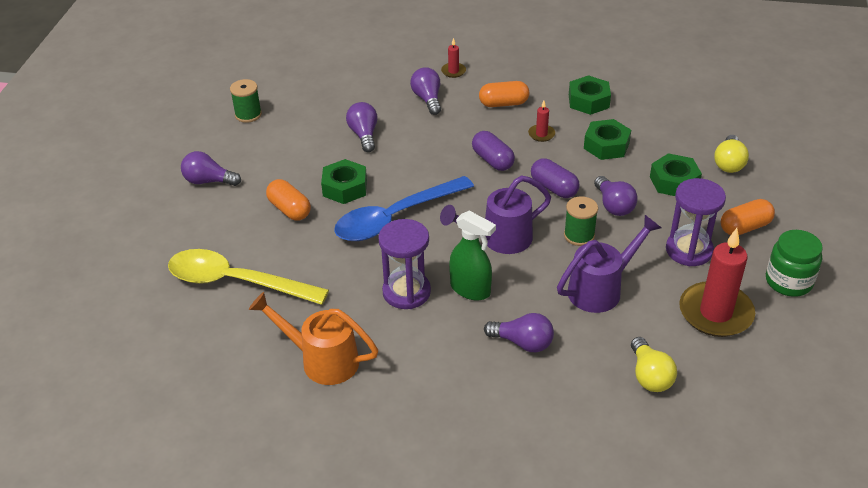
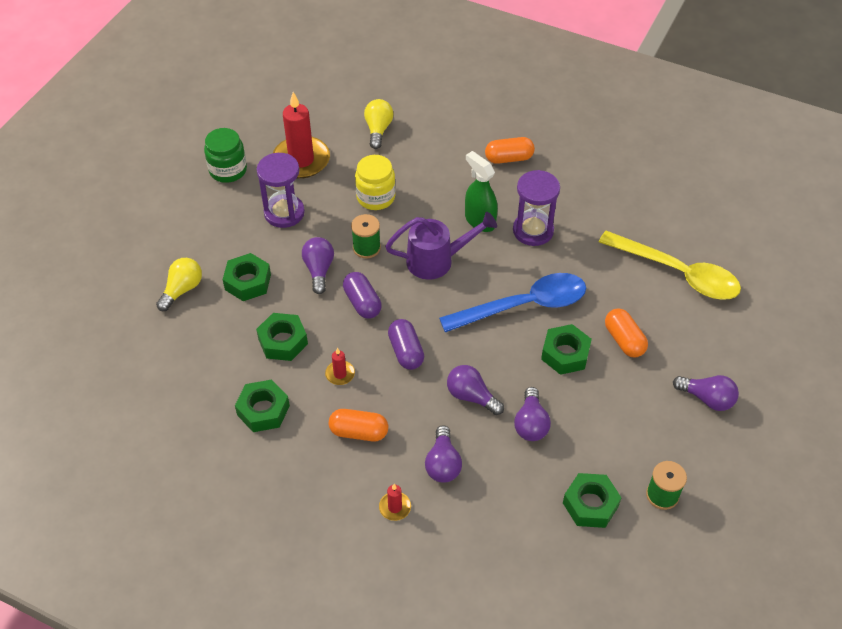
camera: 165 degrees left, 10 degrees up
(305, 99) = (590, 504): none -> green nut
(322, 360) = (611, 191): orange watering can -> none
(523, 343) = (456, 171): purple light bulb -> purple light bulb (471, 396)
(601, 289) = (376, 197): purple watering can -> yellow jar
(745, 227) = (222, 222): orange capsule -> orange capsule (509, 158)

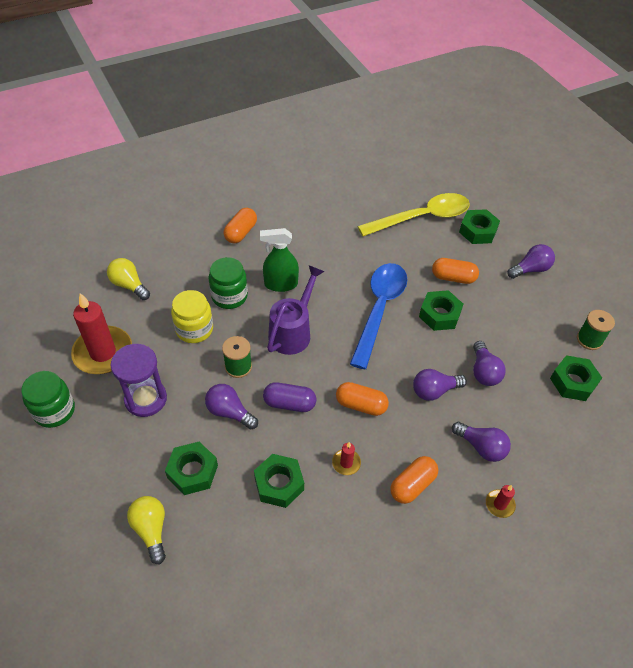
camera: 55 degrees left, 0 degrees up
(263, 410) = (338, 543): green nut -> green nut (478, 231)
(406, 351) = (361, 405): purple capsule -> orange capsule
(431, 196) = (229, 296): none -> green jar
(531, 423) = (484, 371): purple light bulb -> purple light bulb turned 45 degrees clockwise
(533, 230) = (318, 262): purple hourglass -> none

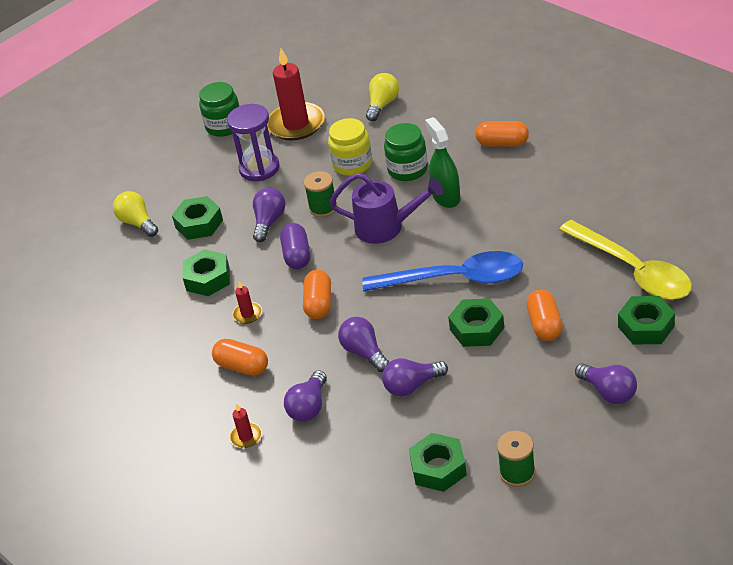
camera: 80 degrees right, 10 degrees down
(151, 530) = (137, 223): yellow light bulb -> yellow light bulb turned 90 degrees counterclockwise

